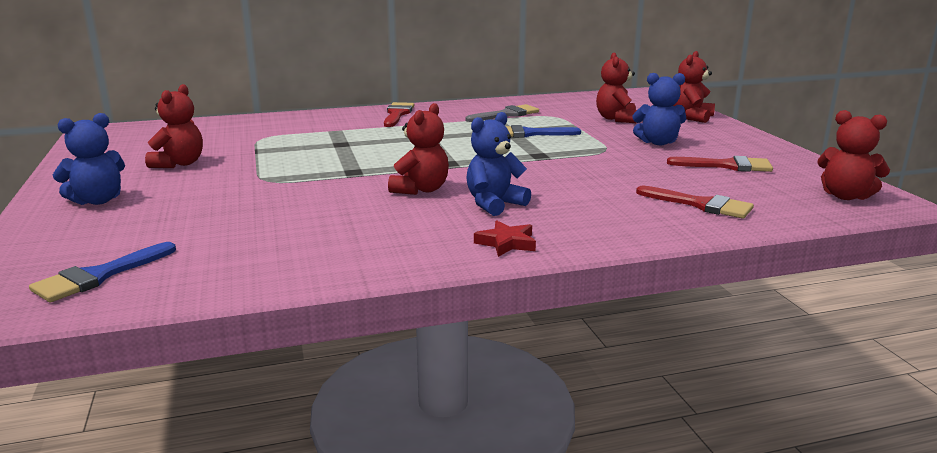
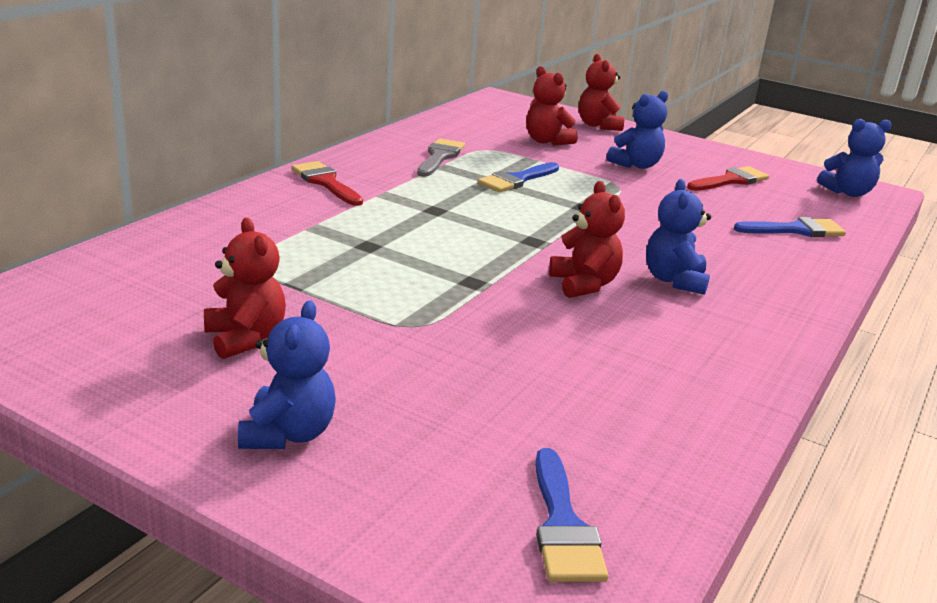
camera: 45 degrees left, 5 degrees up
(506, 243) = (771, 321): red star -> none
(701, 204) = (795, 230): red brush -> blue brush
(845, 196) = (848, 193): red teddy bear -> blue teddy bear

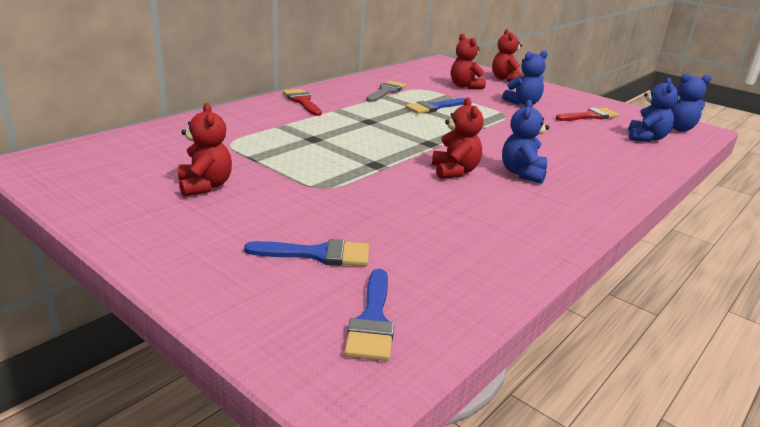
camera: 10 degrees right, 0 degrees up
(288, 434) = (205, 244): blue teddy bear -> blue teddy bear (646, 138)
(795, 230) = (627, 149): blue brush -> blue brush (317, 254)

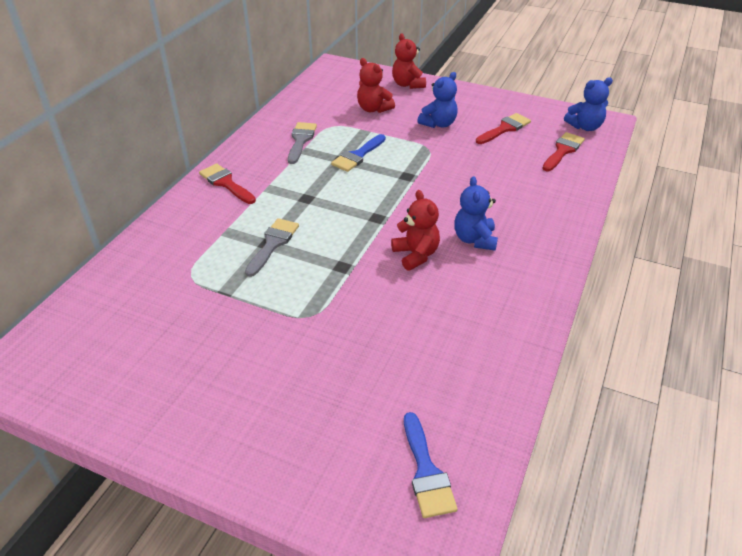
camera: 15 degrees left, 15 degrees up
(205, 186) = (203, 349): red teddy bear -> none
(317, 254) = (348, 408): blue brush -> none
(318, 140) = (273, 244): none -> grey brush
(646, 138) = (563, 151): blue teddy bear -> red brush

